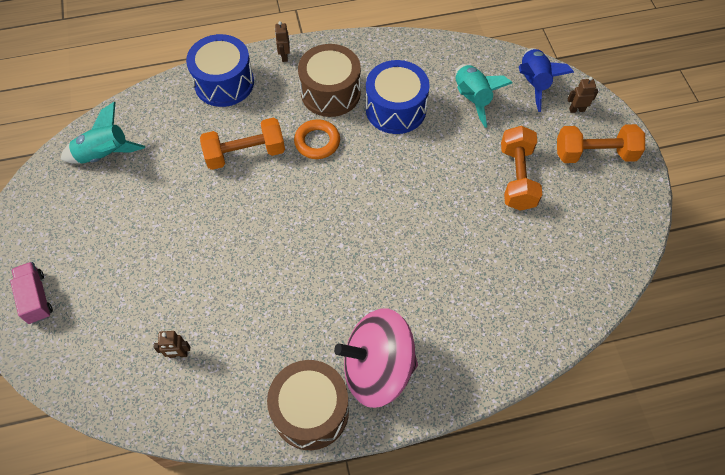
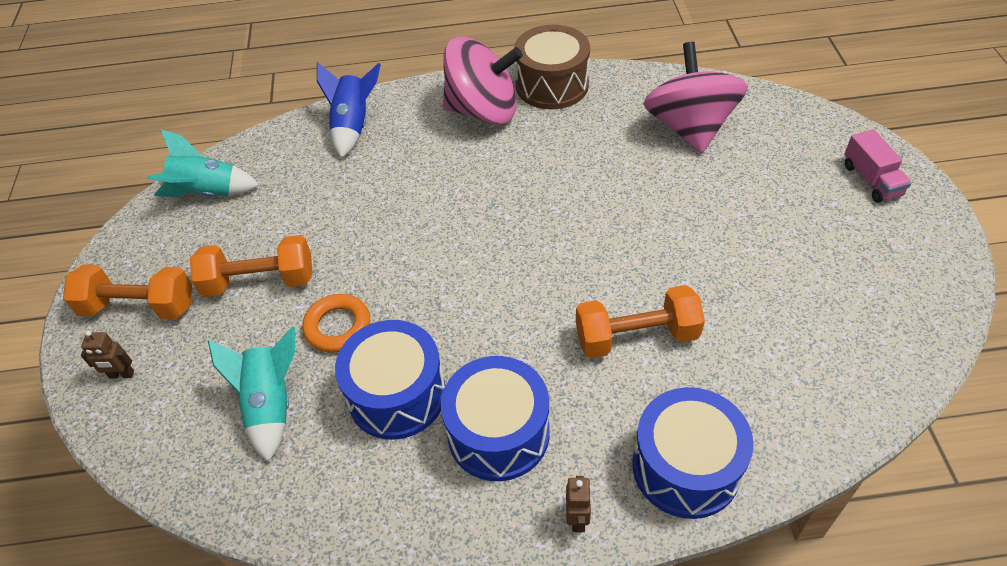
camera: 170 degrees left, 10 degrees down
(105, 155) = (856, 348): turquoise rocket -> turquoise rocket (207, 193)
(178, 354) = (689, 127): brown robot -> pink spinning top
(317, 142) = (527, 348): orange ring -> orange ring (338, 326)
(330, 92) = (498, 433): brown drum -> blue drum
(517, 178) = (260, 281): orange dumbbell -> orange dumbbell turned 75 degrees clockwise
(533, 83) = (160, 426): blue rocket -> blue rocket (353, 126)

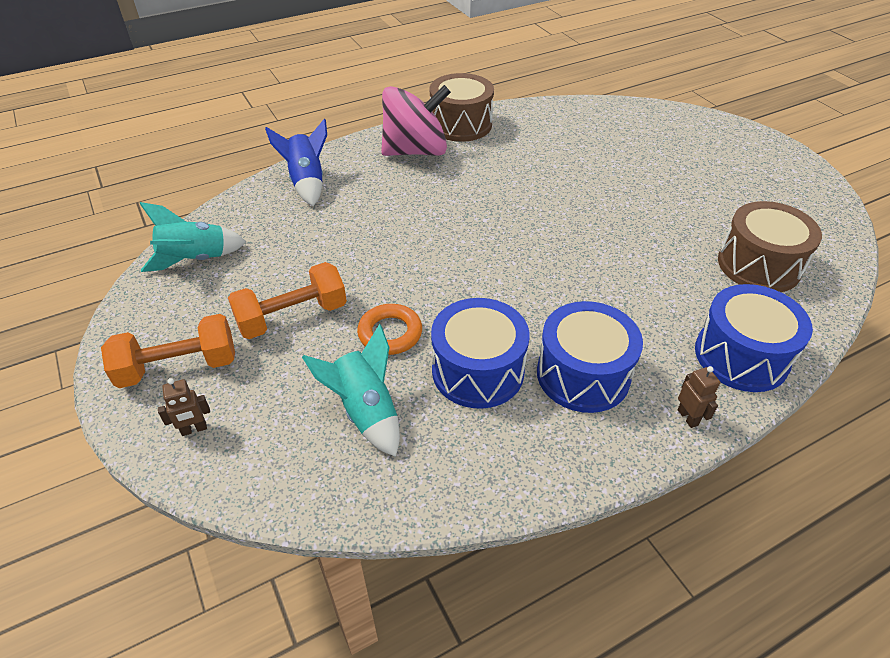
camera: 25 degrees left, 5 degrees down
(636, 336) = (643, 278): orange dumbbell -> none
(689, 127) = (585, 133): pink spinning top -> none
(786, 359) = (758, 265): none -> brown drum
(871, 180) = (733, 142): pink truck -> none

